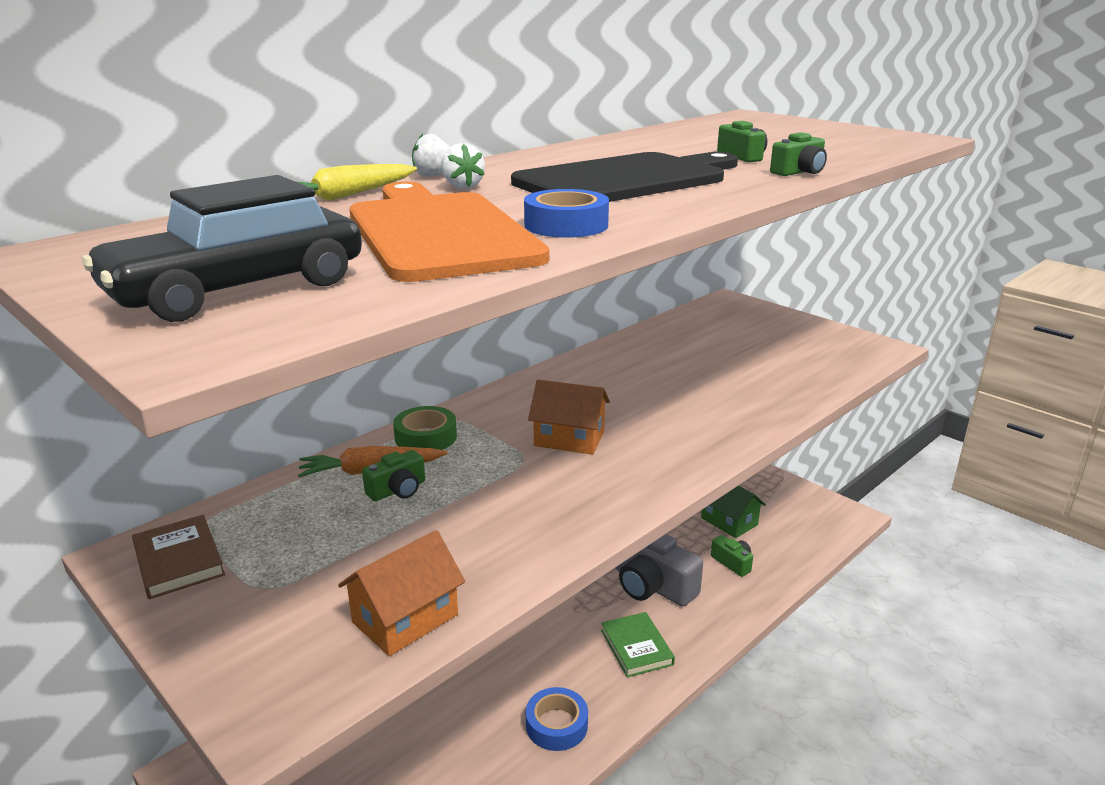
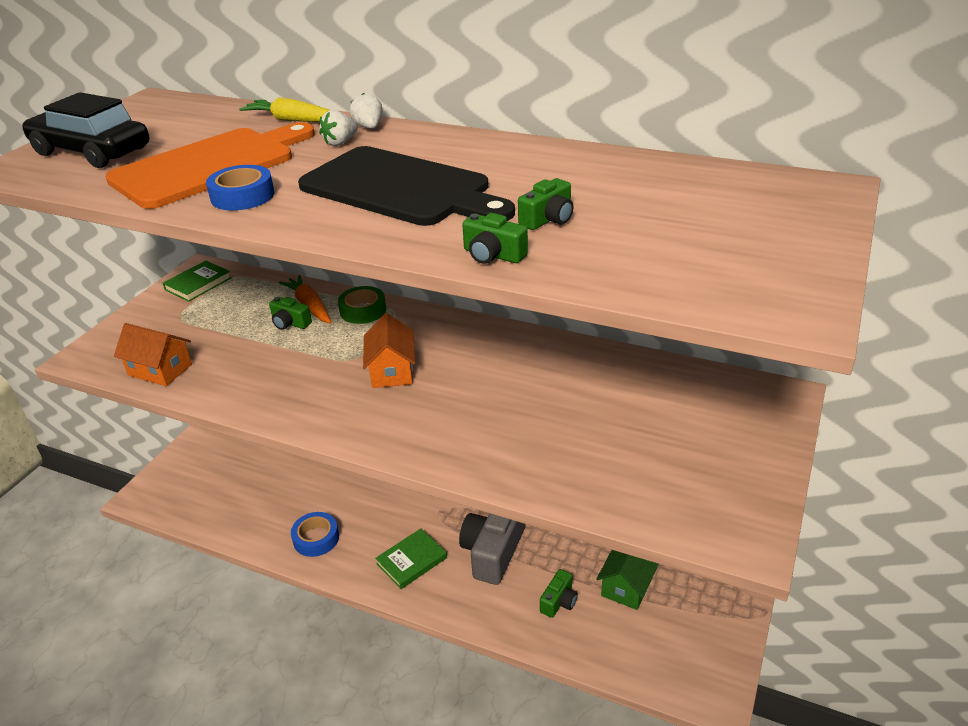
camera: 70 degrees right, 10 degrees up
(179, 560) = (198, 284): brown book -> green book

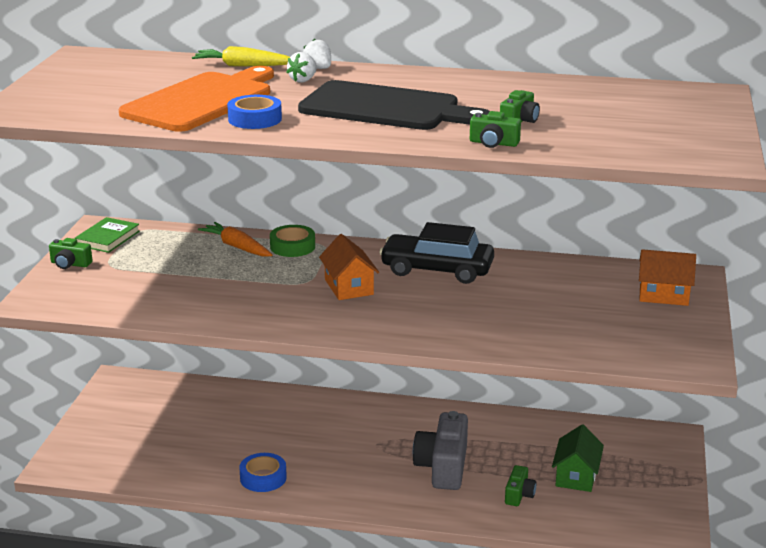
camera: 15 degrees left, 10 degrees down
(92, 152) = (75, 96): black car -> black car (437, 270)
(160, 370) = (122, 305): orange house -> orange house (663, 295)
(290, 323) = (227, 261): green camera -> green camera (70, 264)
(411, 561) = (367, 483): green book -> none

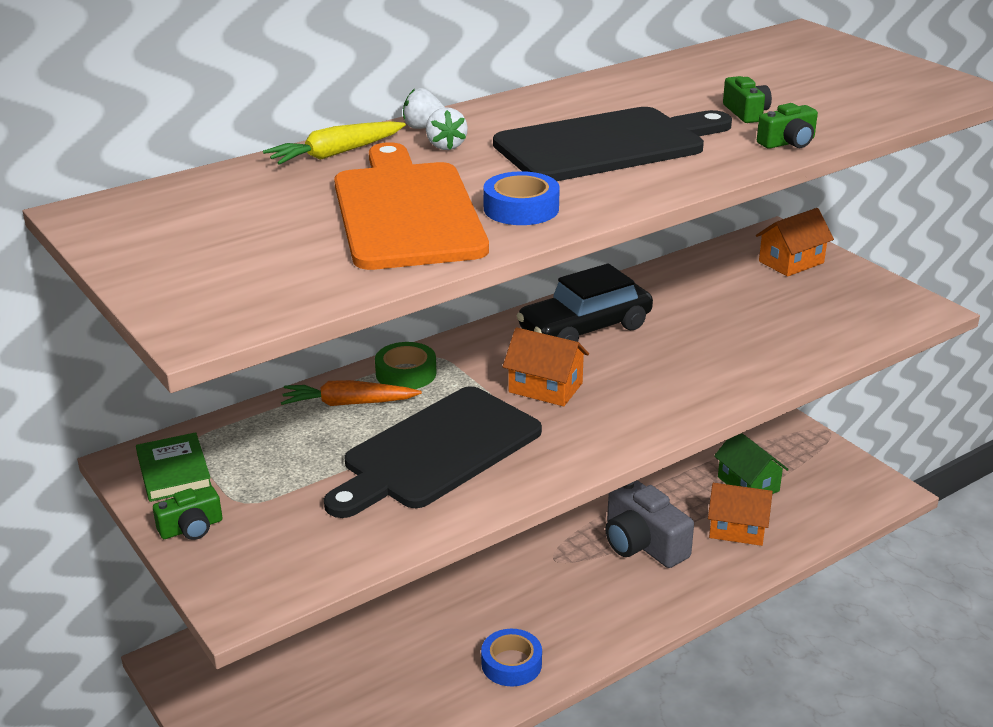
camera: 45 degrees left, 5 degrees up
(232, 287) = (437, 451): none -> black cutting board
(519, 495) = (737, 529): green camera -> orange house

